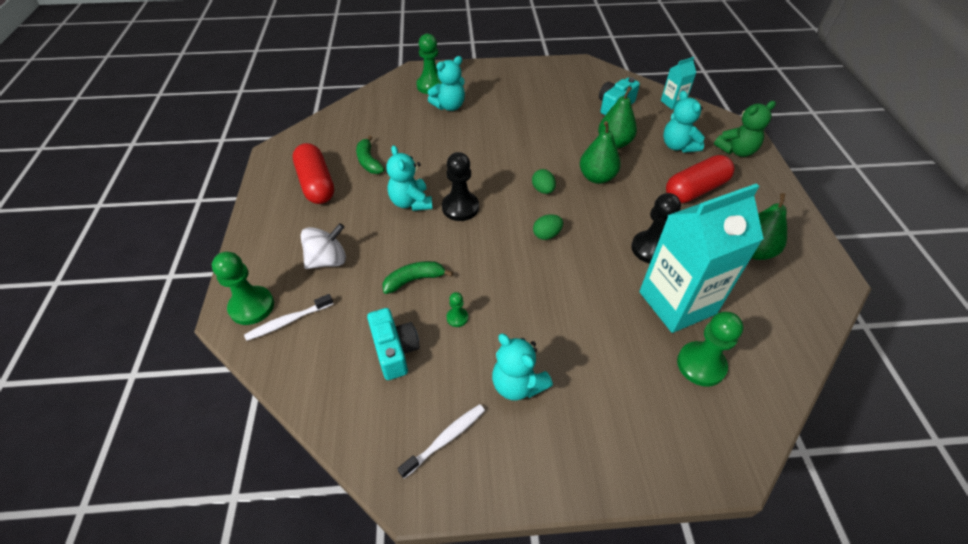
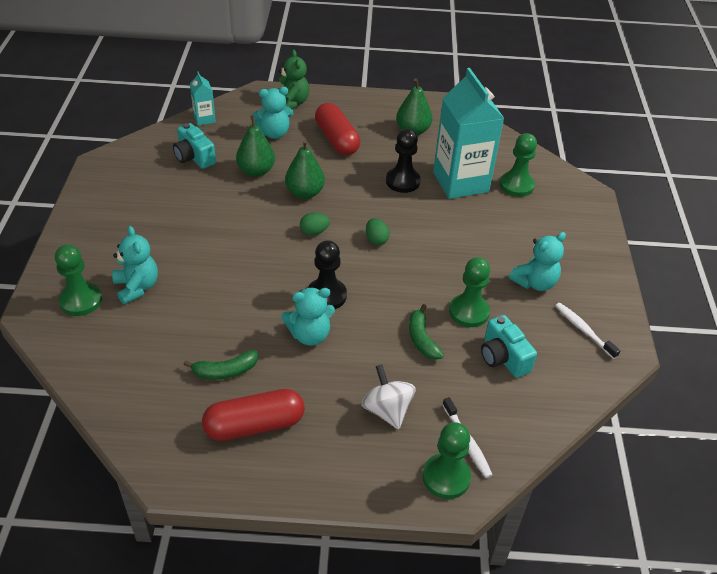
camera: 85 degrees left, 5 degrees down
(395, 350) = (503, 357): turquoise camera -> turquoise camera turned 105 degrees counterclockwise
(457, 318) = (469, 312): green pawn -> green pawn, size x2.02

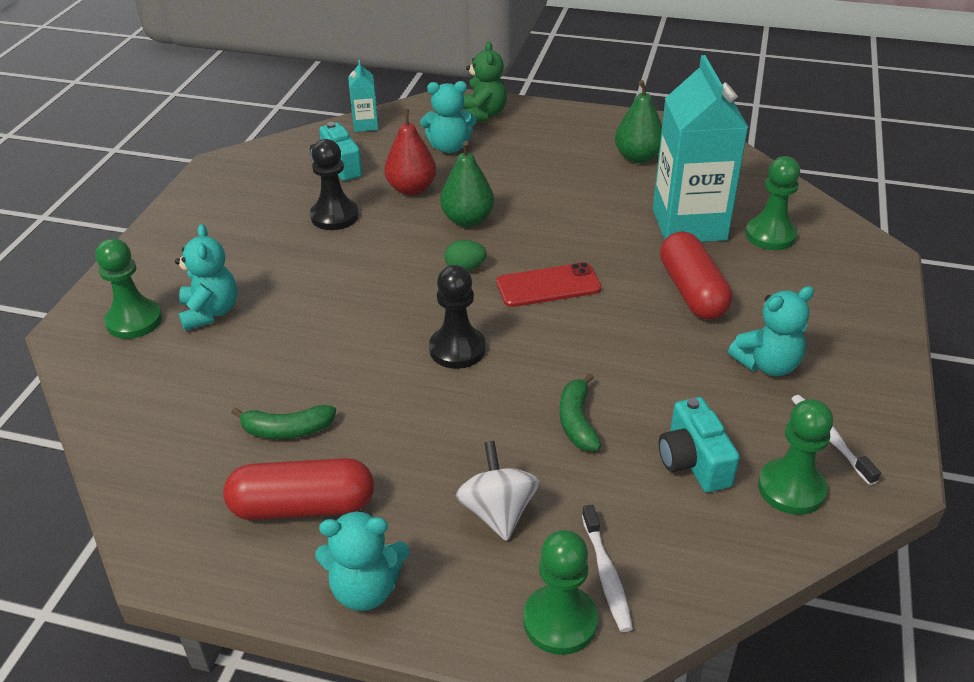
camera: 15 degrees right, 5 degrees down
(256, 171) = (411, 189): green pear -> red pear
(310, 335) = (418, 397): turquoise teddy bear -> turquoise teddy bear (365, 589)
(337, 139) = (530, 160): red capsule -> red capsule (692, 291)
(376, 240) = (548, 286): green egg -> red phone
(402, 181) = (606, 217): black pawn -> black pawn (334, 216)
(469, 312) = (657, 393): green pawn -> green pawn (791, 488)

